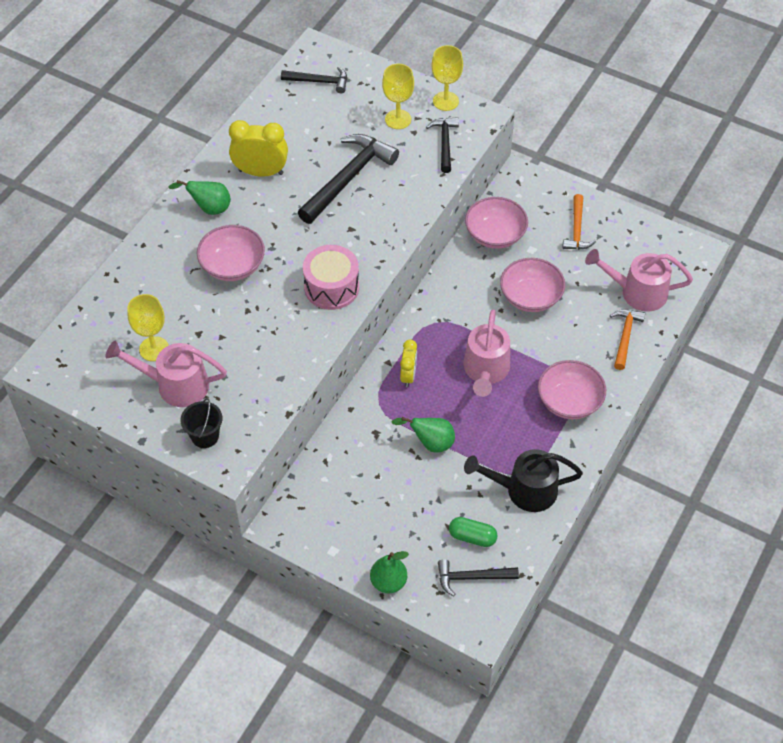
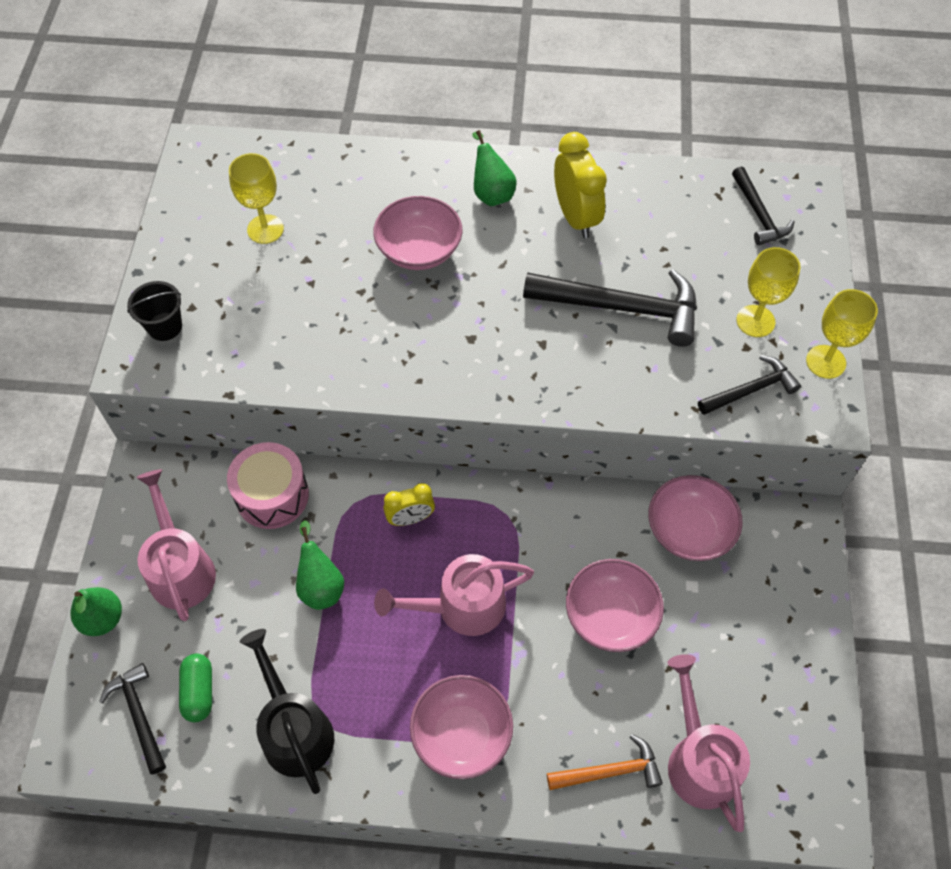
camera: 65 degrees right, 5 degrees up
(175, 385) = (224, 269): pink watering can -> pink watering can (180, 567)
(331, 287) = (439, 361): pink drum -> pink drum (272, 495)
(577, 229) = (762, 632): orange hammer -> none

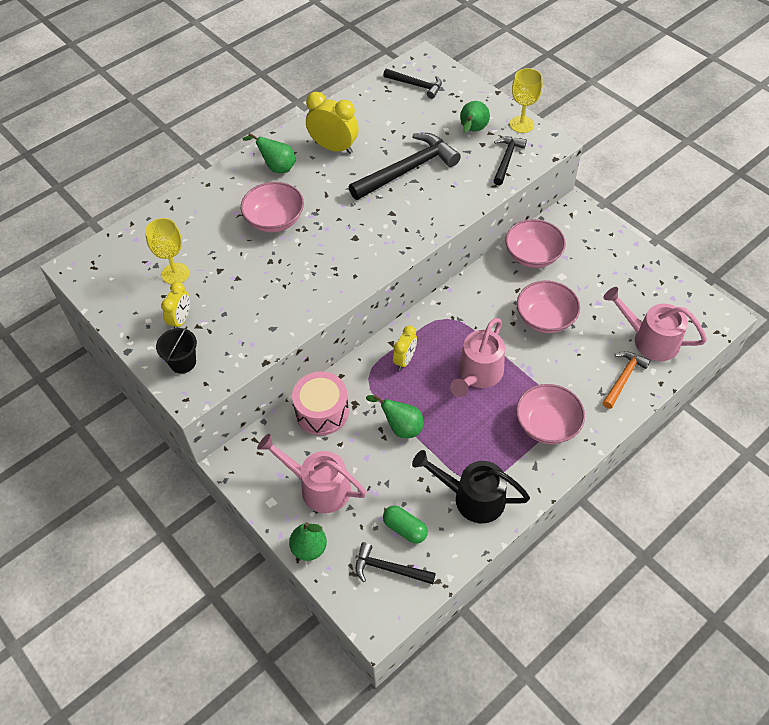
camera: 45 degrees left, 5 degrees down
(213, 281) = (181, 320): none -> yellow clock
(755, 321) = (472, 130): yellow goblet -> green pear

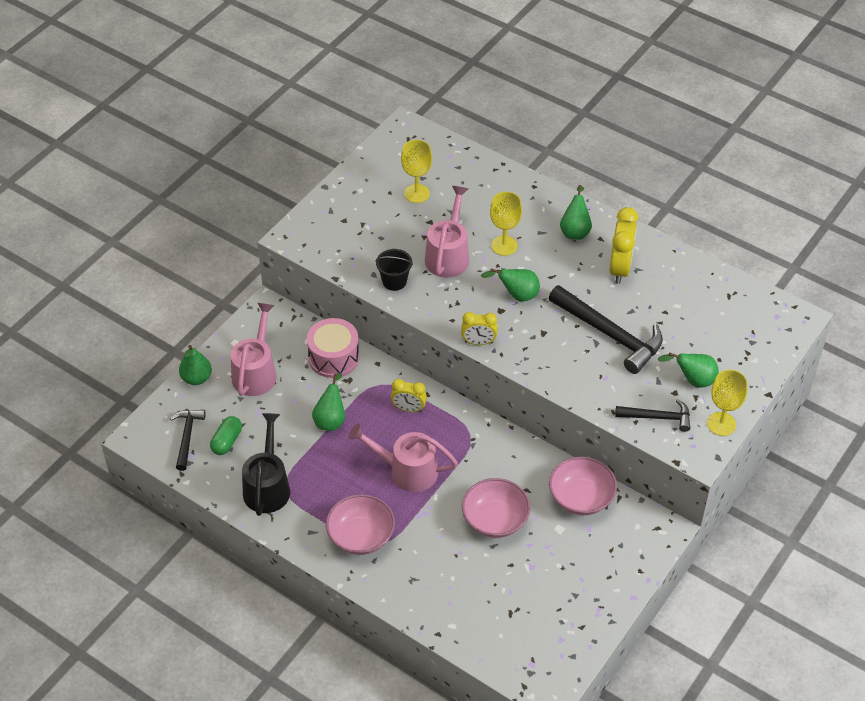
camera: 75 degrees right, 5 degrees down
(181, 320) = (366, 211): yellow clock -> yellow clock (478, 342)
(183, 362) = (322, 224): black bucket -> black bucket (394, 281)
(275, 220) = (504, 245): pink bowl -> yellow goblet
(340, 222) = (517, 295): none -> green pear
(416, 85) = (748, 318): black hammer -> none
(623, 378) = (435, 598): orange hammer -> none
(649, 339) = (493, 619): pink watering can -> pink watering can (448, 255)

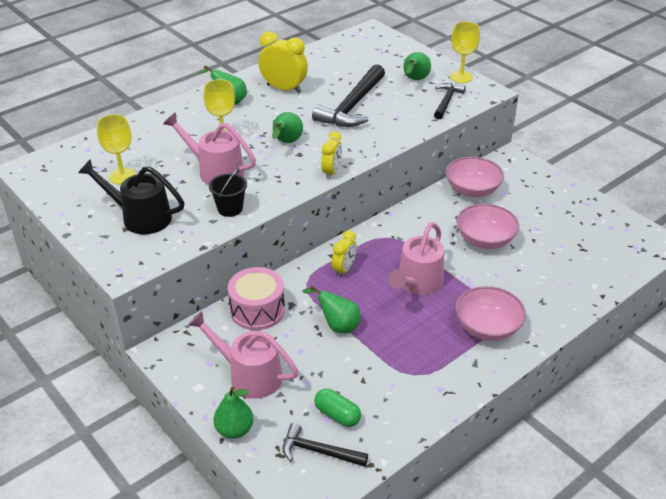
camera: 75 degrees left, 10 degrees down
(267, 486) = (408, 389): black watering can -> black watering can (140, 217)
(610, 334) = (352, 106): black hammer -> black hammer turned 150 degrees clockwise

